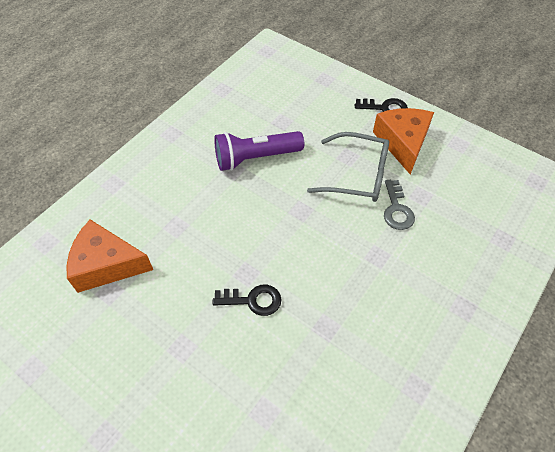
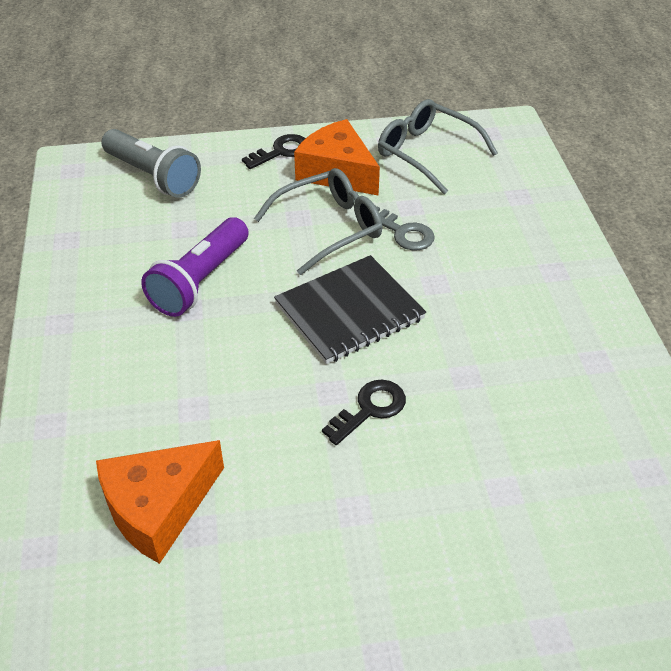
camera: 45 degrees left, 10 degrees down
(300, 80) = (153, 176): none -> grey flashlight
(309, 235) = (349, 312): none -> black notebook
(475, 167) = (426, 153): none -> grey glasses

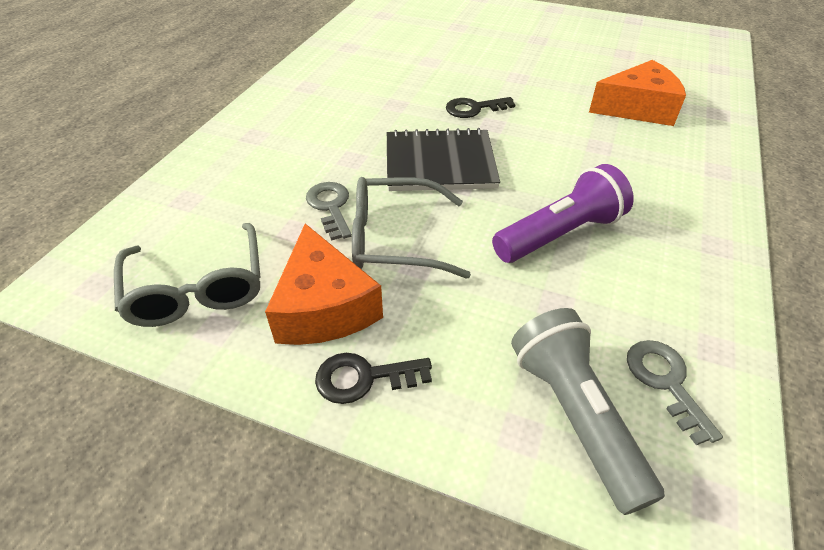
camera: 150 degrees left, 0 degrees up
(101, 209) = (665, 382): none -> grey key

